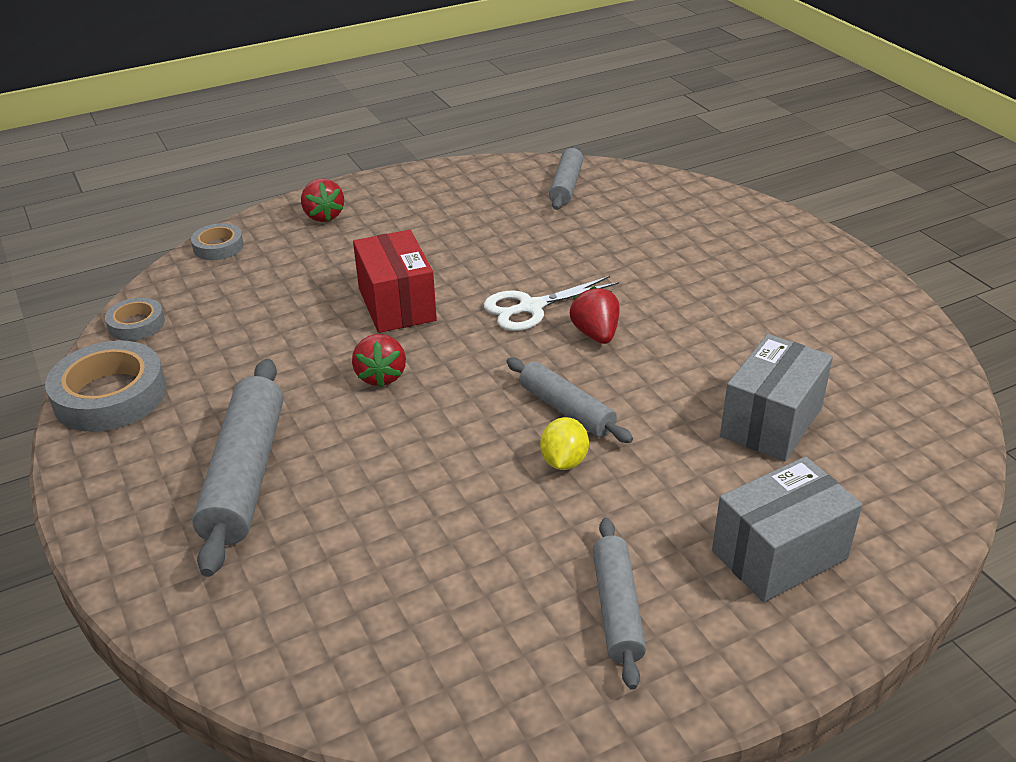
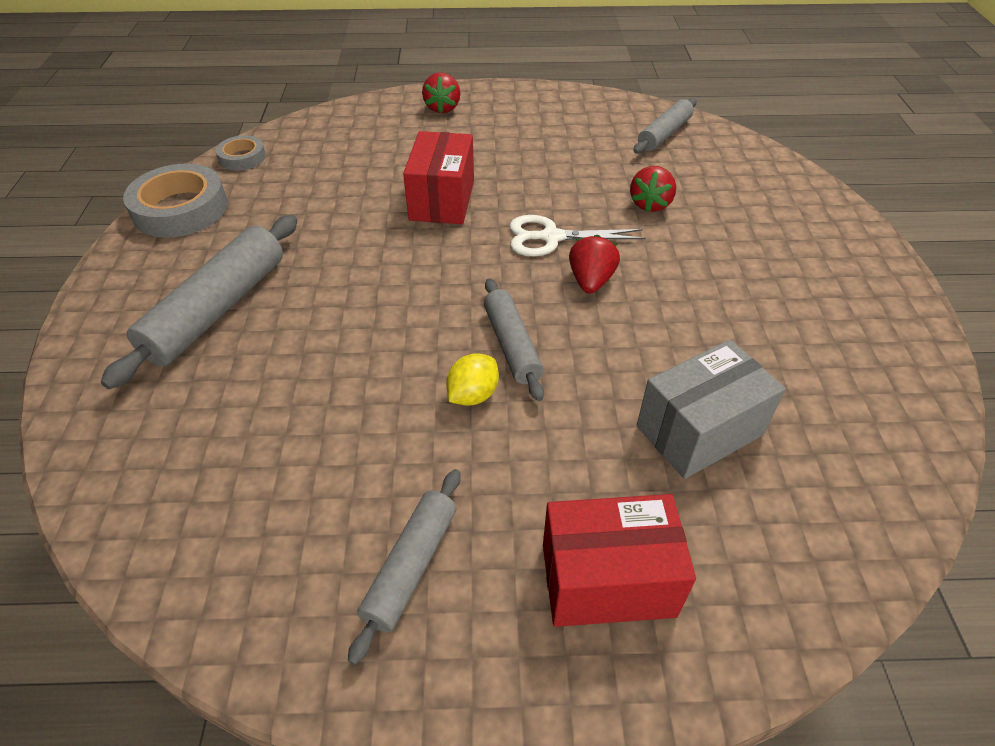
camera: 25 degrees right, 10 degrees up
(218, 247) = (346, 112): grey tape -> none
(381, 376) = (382, 259): red strawberry -> red strawberry (650, 204)
(779, 554) = (607, 580): grey box -> red box

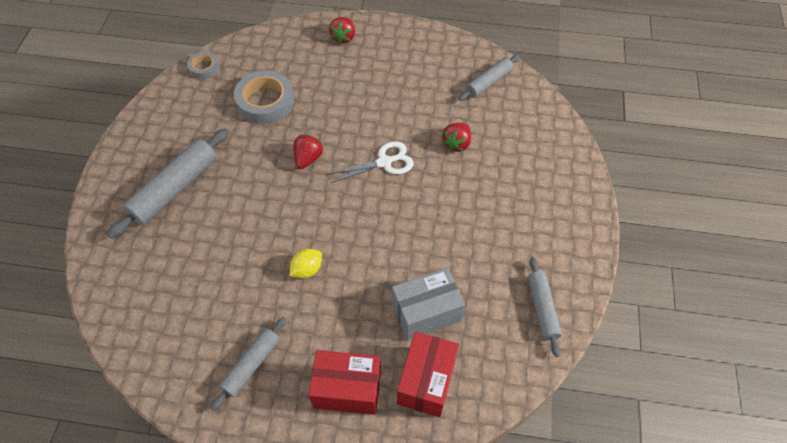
camera: 10 degrees right, 10 degrees up
(180, 209) = (161, 107): grey tape -> grey tape (265, 101)
(442, 200) = (324, 122): red box -> red box (426, 381)
(512, 345) = (338, 239): grey rolling pin -> grey rolling pin (542, 308)
(551, 237) = (384, 162): white scissors -> white scissors turned 150 degrees clockwise
(591, 281) = (398, 200): red strawberry -> red strawberry (308, 159)

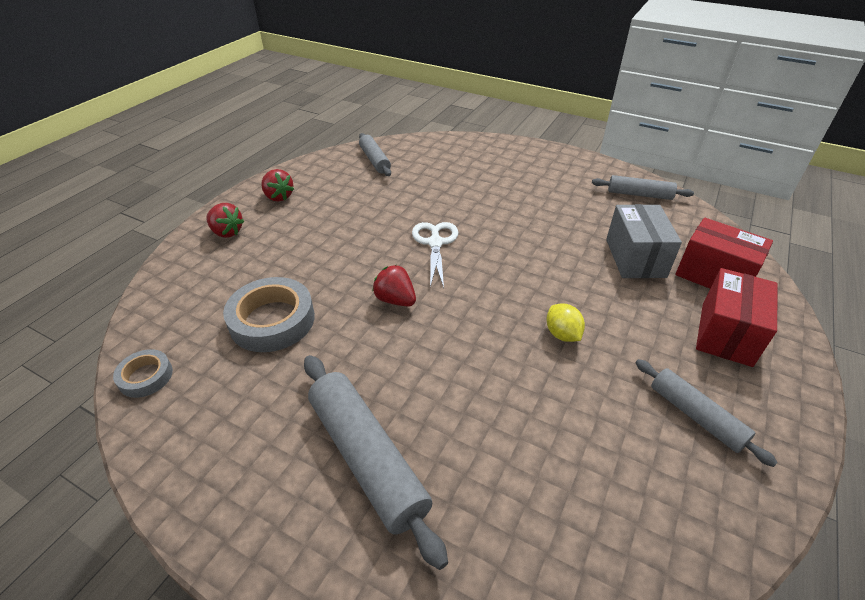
camera: 70 degrees left, 15 degrees down
(457, 144) = (438, 194): red strawberry -> red strawberry (278, 197)

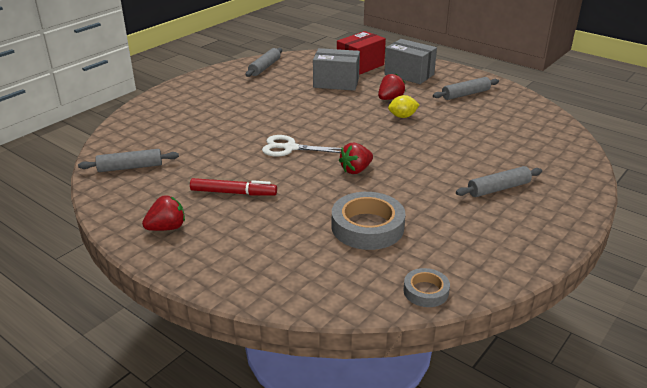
camera: 80 degrees left, 10 degrees down
(227, 232) = (220, 260): red strawberry -> red strawberry (390, 99)
(337, 221) = (233, 193): none -> red marker
(367, 458) = (498, 189): grey rolling pin -> grey rolling pin, size x0.61
(726, 334) = (409, 74): red box -> grey box

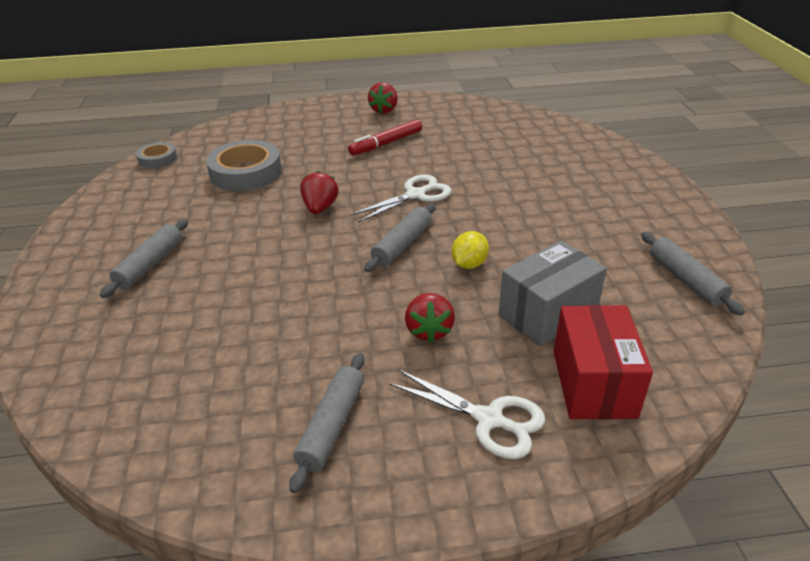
camera: 135 degrees right, 5 degrees up
(130, 167) = (495, 120): grey rolling pin -> grey rolling pin (402, 244)
(402, 116) = (366, 305): yellow lemon -> yellow lemon (469, 264)
(409, 74) = (489, 419): grey box -> white scissors

